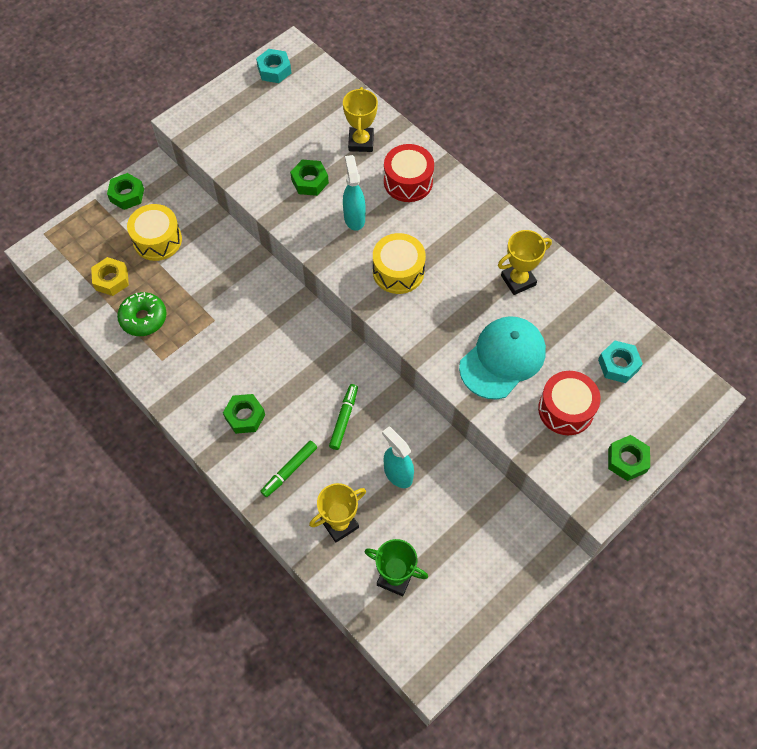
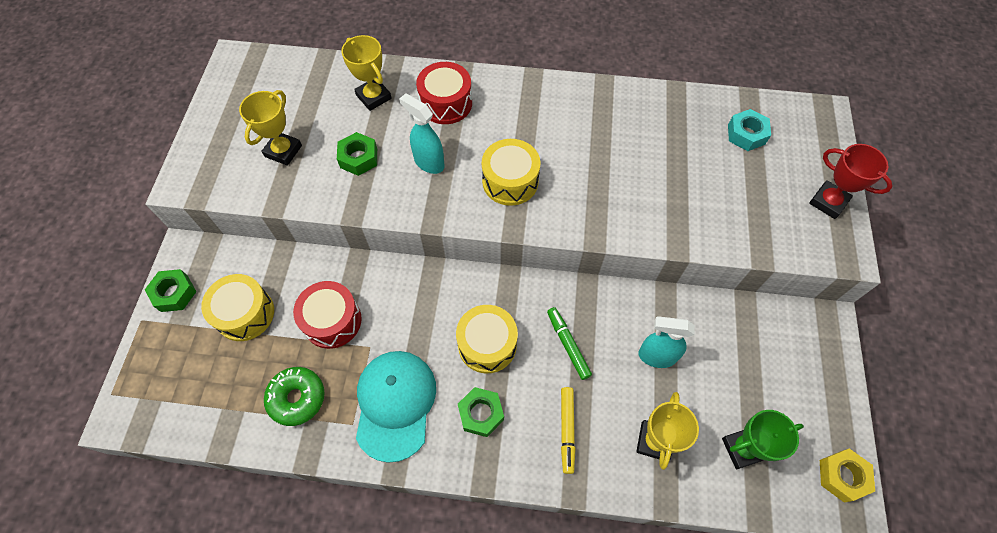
camera: 40 degrees left, 0 degrees up
(111, 280) = (229, 386): yellow nut -> yellow nut (842, 476)
(274, 70) = (235, 85): turquoise nut -> none
(290, 376) = (487, 344): none -> yellow drum
(290, 470) = (567, 430): green marker -> yellow marker
(502, 359) = (662, 192): turquoise cap -> turquoise cap (395, 404)
(518, 280) = (610, 122): yellow trophy -> yellow trophy (283, 151)
(566, 409) = (747, 196): red drum -> red drum (332, 321)
(627, 460) = (828, 202): green nut -> red trophy

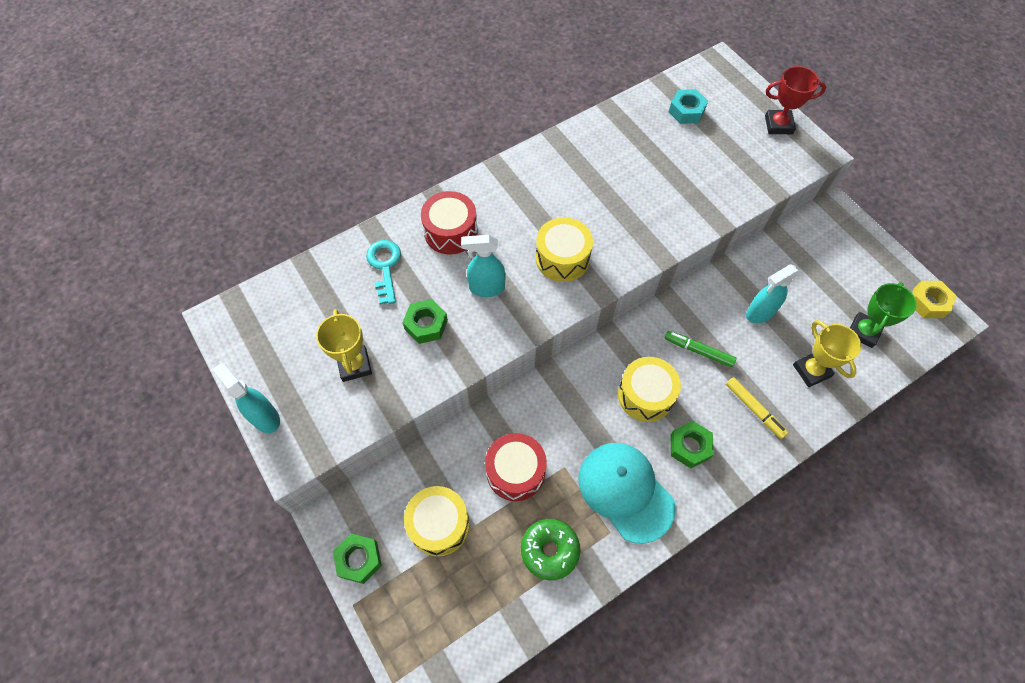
camera: 40 degrees left, 0 degrees up
(195, 143) = (265, 417): none -> turquoise spray bottle
(373, 97) = (385, 267): yellow trophy -> turquoise key

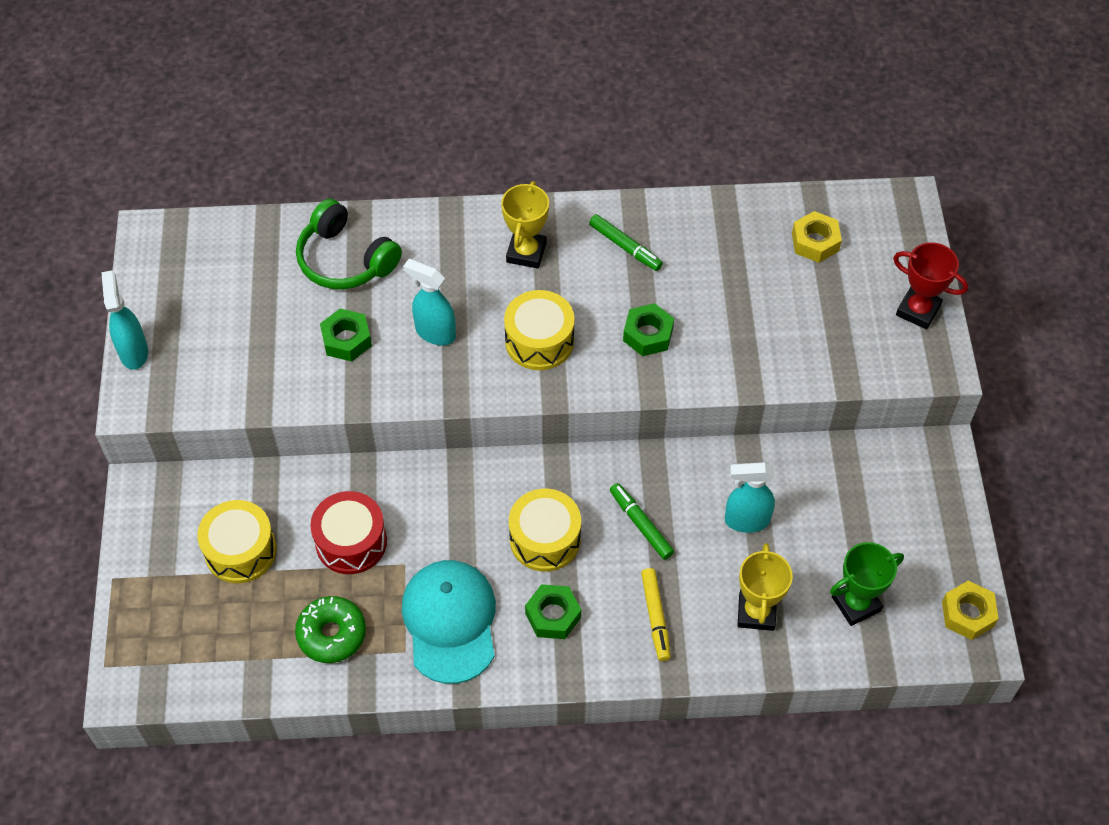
camera: 30 degrees right, 5 degrees down
(354, 365) = (249, 345): yellow trophy -> yellow trophy (526, 252)
(359, 559) = (144, 541): green nut -> green nut (648, 334)
(385, 267) = (345, 259): turquoise key -> green headphones
(451, 232) = (439, 255): red drum -> none
(572, 168) = (625, 246): none -> green marker
(686, 111) = (815, 242): turquoise nut -> yellow nut

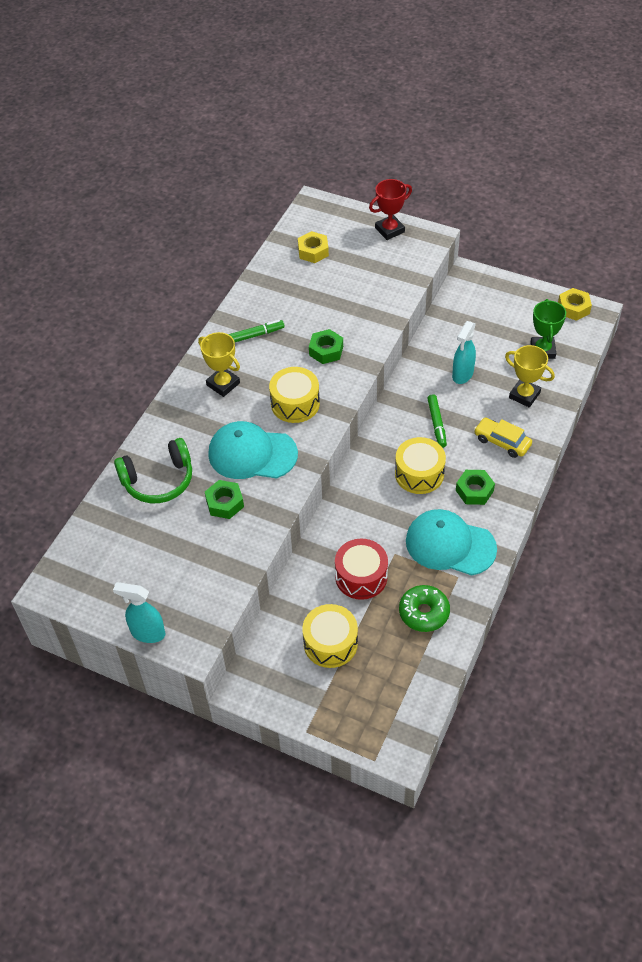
camera: 60 degrees left, 5 degrees down
(435, 332) = (252, 454): turquoise spray bottle -> turquoise cap
(641, 525) = (436, 423): green marker -> green marker turned 90 degrees counterclockwise
(655, 616) = (502, 442): yellow marker -> yellow car

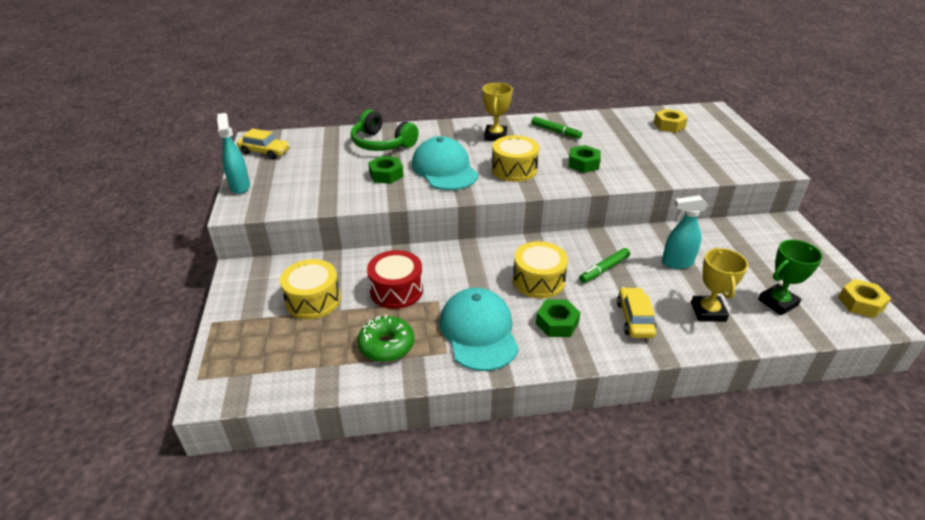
camera: 55 degrees right, 15 degrees down
(88, 589) = (265, 152): none -> yellow car
(389, 230) = (747, 147): red trophy -> none

